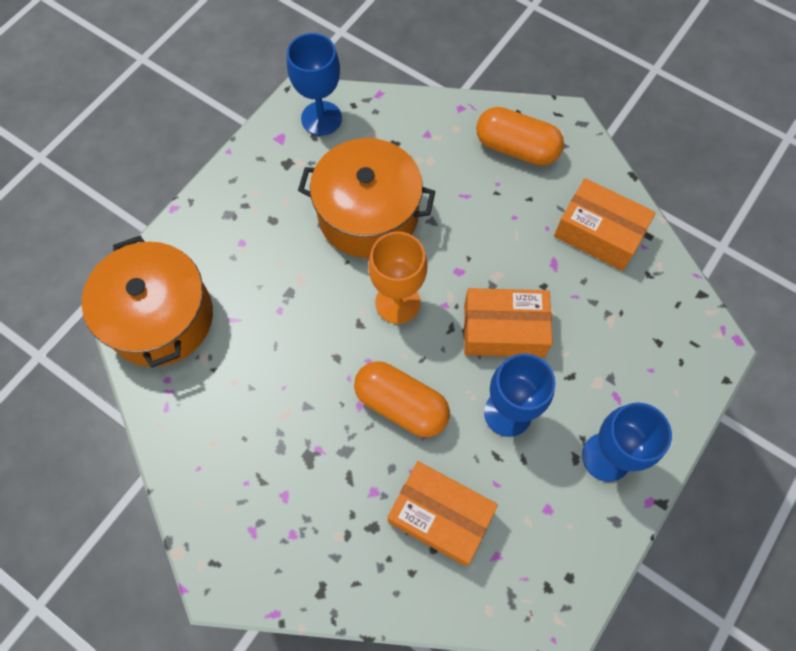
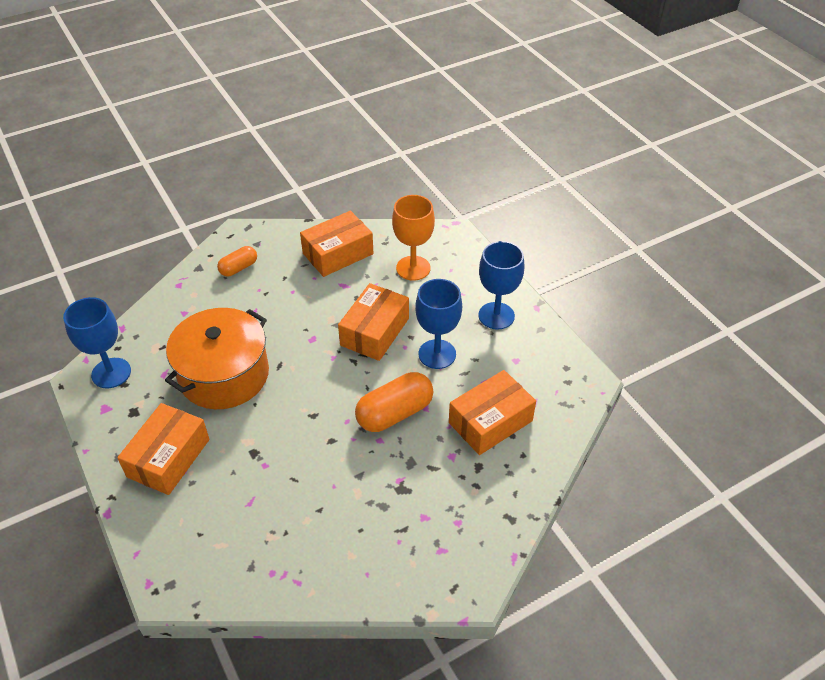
camera: 65 degrees left, 20 degrees down
(161, 317) = (209, 558): orange pot -> none
(250, 222) = (168, 458): none -> orange box
(397, 302) = (312, 384): orange goblet -> orange goblet (413, 268)
(516, 148) = (239, 268): orange capsule -> orange capsule, size x0.59

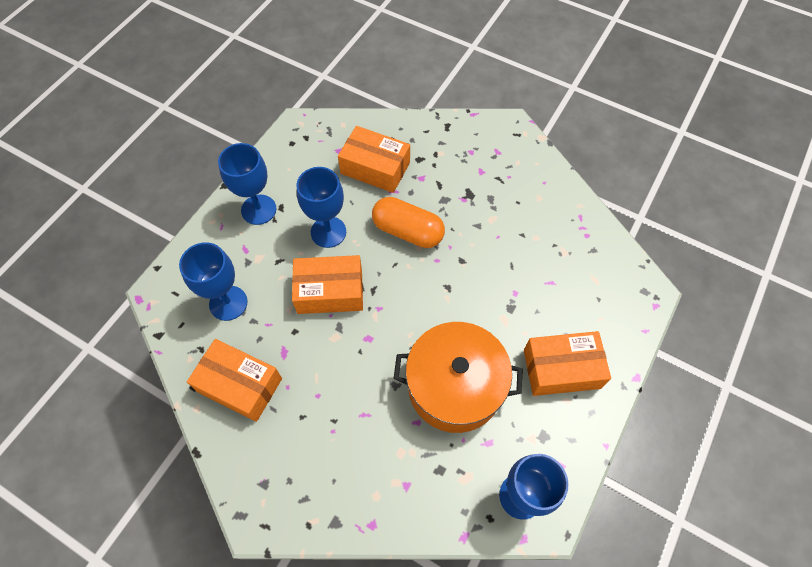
camera: 120 degrees left, 15 degrees up
(239, 268) = (312, 475): orange capsule -> none
(413, 268) = (228, 303): orange goblet -> blue goblet

